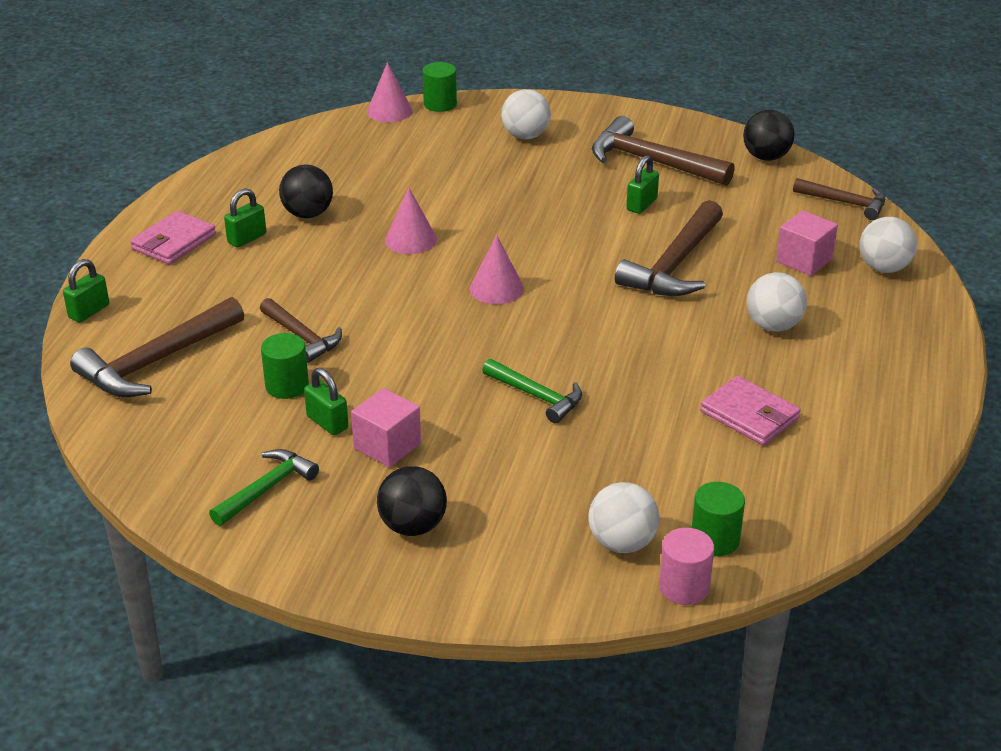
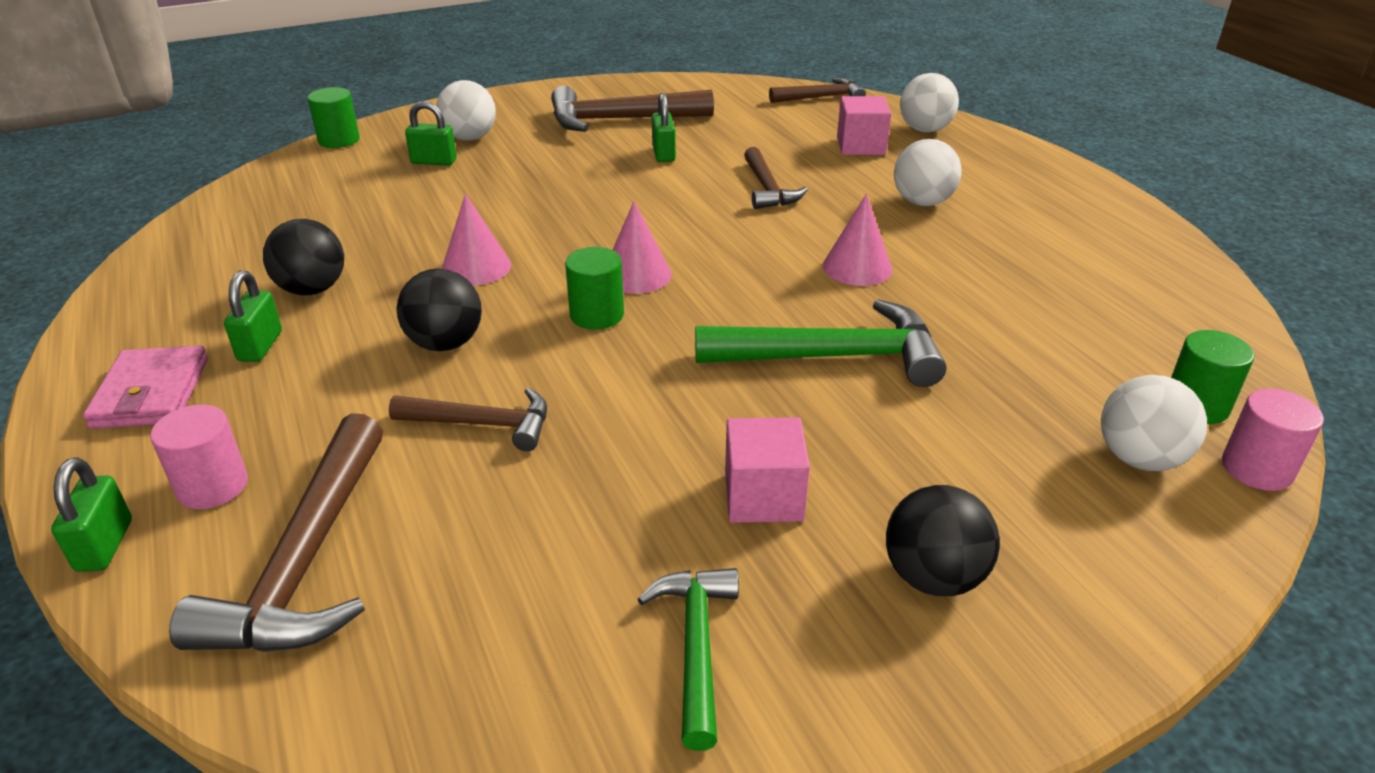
camera: 40 degrees left, 0 degrees up
(154, 306) = (212, 486): none -> pink cylinder
(287, 386) = (540, 492): green cylinder -> green cylinder (597, 315)
(327, 422) = (654, 510): green padlock -> green padlock (434, 161)
(389, 111) = (287, 162): pink cone -> pink cone (857, 267)
(537, 396) = (832, 357): green hammer -> green hammer, size x1.66
(674, 265) = (768, 189): brown hammer -> brown hammer, size x0.60
(749, 415) = (1028, 280): pink wallet -> none
(766, 157) = (710, 87): black ball -> black ball (445, 343)

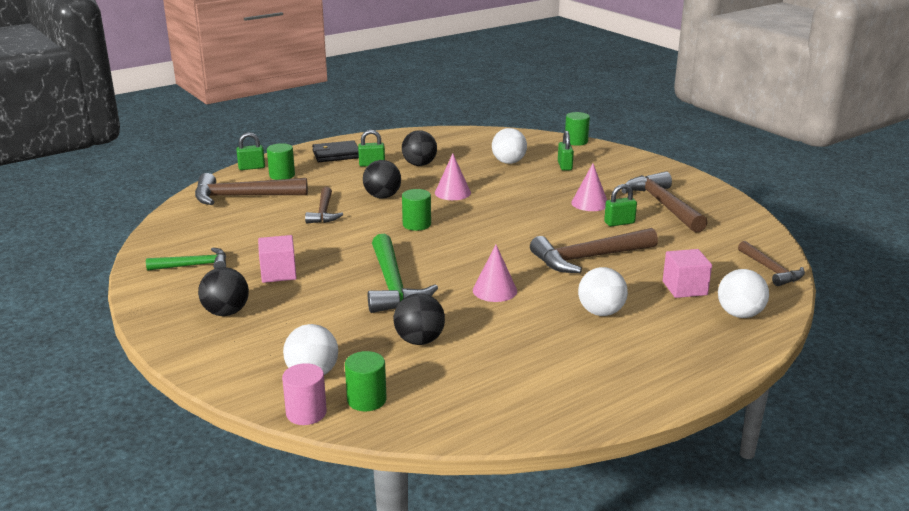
camera: 80 degrees right, 10 degrees down
(151, 393) = (336, 154): pink wallet -> black wallet
(212, 486) = (282, 175): pink cylinder -> green cylinder
(470, 138) = (602, 169): white ball -> white ball (508, 162)
(636, 275) = (460, 230): pink cone -> pink cone (590, 203)
(768, 189) = (588, 258): brown hammer -> brown hammer, size x1.66
(1014, 345) = (419, 340): none -> black ball

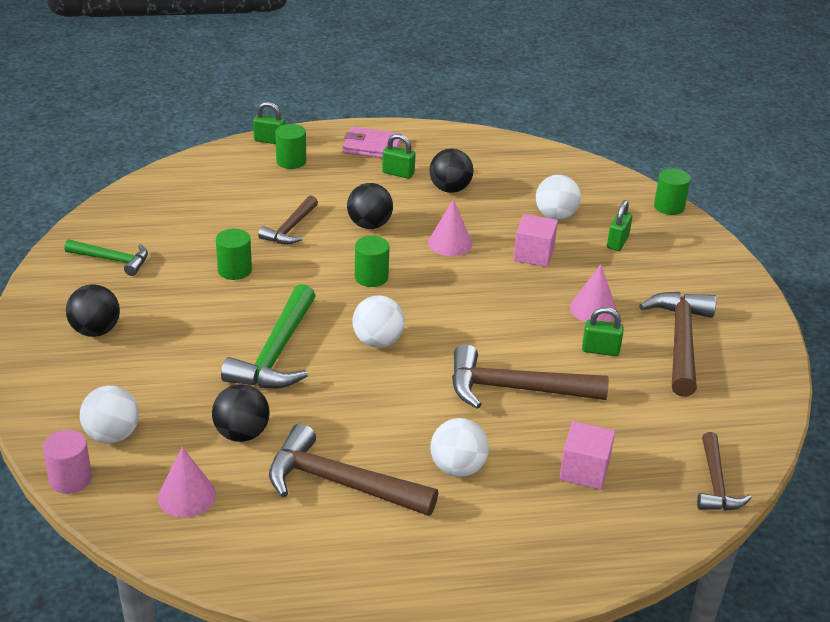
camera: 25 degrees right, 10 degrees up
(242, 197) = (228, 180): brown hammer -> brown hammer (340, 483)
(278, 273) = (181, 297): pink cube -> pink cube (533, 254)
(336, 154) = (372, 147): black wallet -> pink wallet
(366, 400) = (134, 486): green cylinder -> green cylinder (234, 270)
(494, 290) = (373, 397): pink cone -> pink cone (187, 496)
(739, 314) = (611, 530): white ball -> white ball (378, 341)

